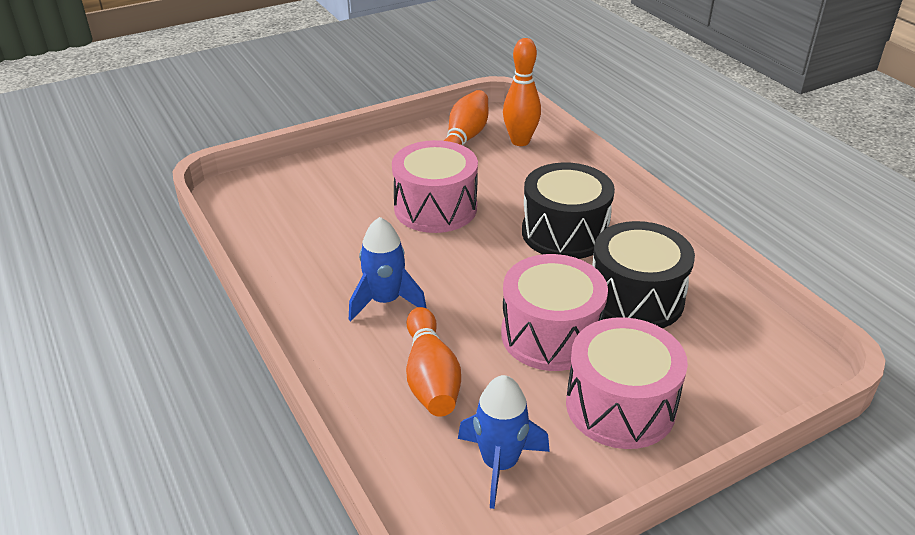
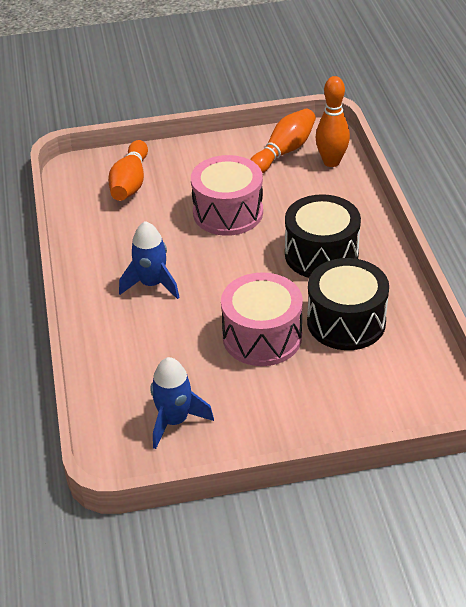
camera: 20 degrees right, 5 degrees up
(431, 377) = (157, 349): orange bowling pin -> orange bowling pin (130, 182)
(620, 406) = (283, 401): pink drum -> none

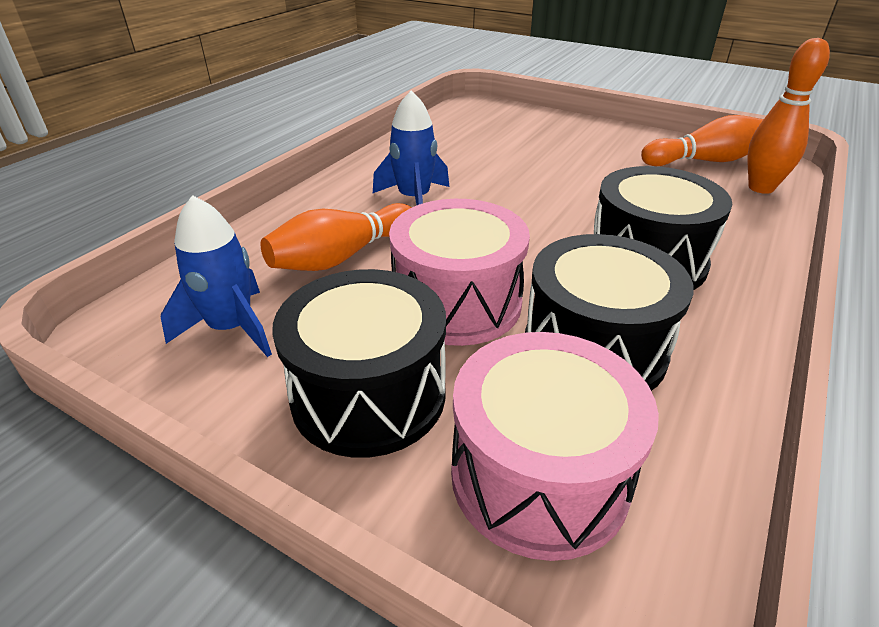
camera: 40 degrees right, 5 degrees down
(130, 182) = (509, 128): orange bowling pin -> orange bowling pin (342, 256)
(228, 212) = (576, 180): pink drum -> pink drum (539, 476)
(281, 404) = (368, 394): none -> black drum

